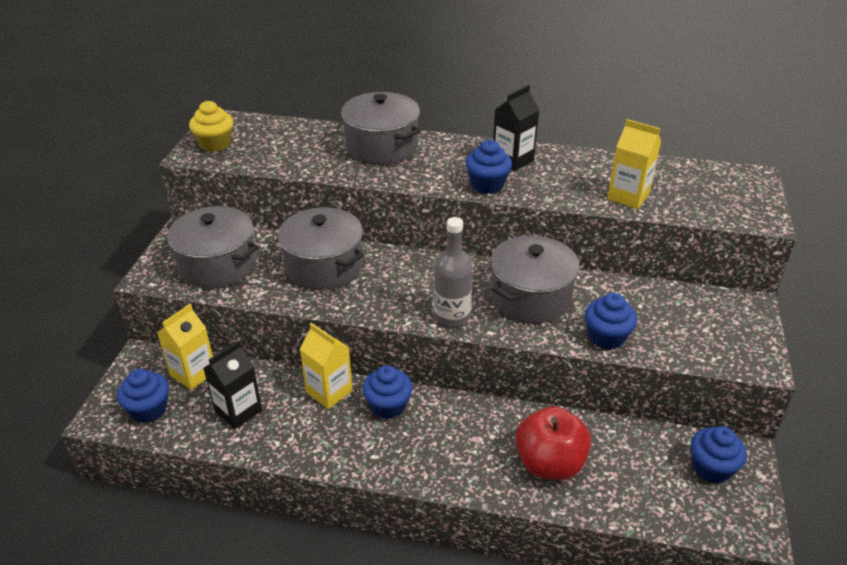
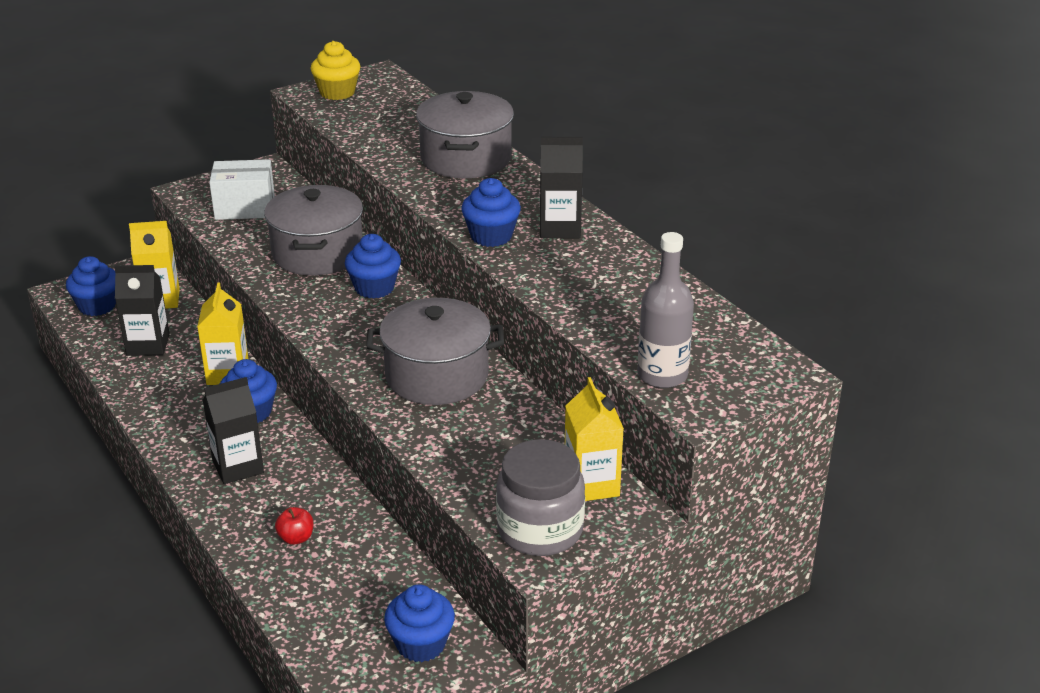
camera: 45 degrees right, 5 degrees down
(218, 265) = (245, 208): grey pot -> white box
(440, 447) = (238, 467): none -> black carton
(451, 316) = (344, 349): grey bottle -> grey bottle (662, 375)
(549, 463) = (296, 538): red apple -> red apple, size x0.43
(606, 337) = (439, 446): blue cupcake -> blue cupcake (374, 288)
(628, 196) = (603, 315): yellow carton -> yellow carton (591, 484)
(733, 347) = (540, 530): none -> grey jar

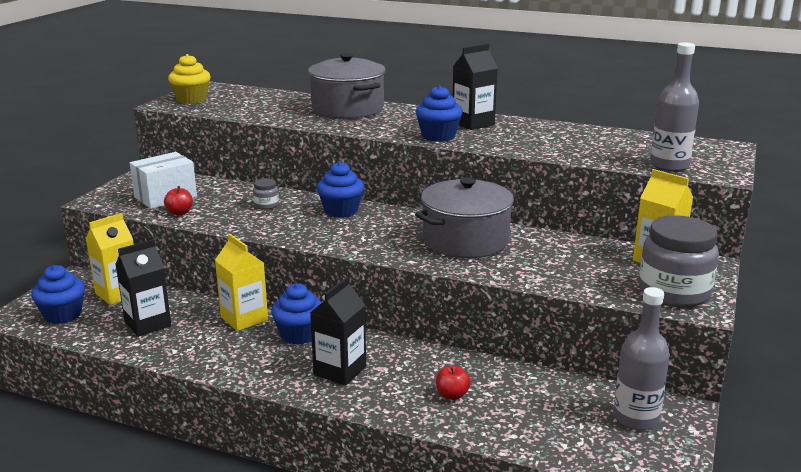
camera: 35 degrees left, 10 degrees down
(233, 234) = (180, 212): none -> red apple
(317, 253) = (266, 205): grey pot -> grey jar
(421, 644) = (636, 418): blue cupcake -> grey bottle

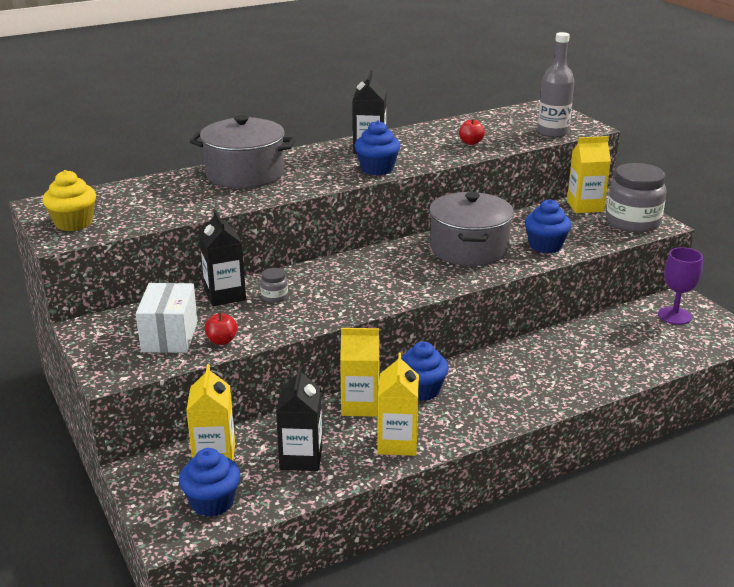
camera: 50 degrees left, 5 degrees up
(210, 353) = (397, 443): none -> yellow carton
(340, 370) = (498, 394): black carton -> black carton (225, 295)
(341, 211) = (340, 271): blue cupcake -> blue cupcake (545, 246)
(452, 395) = (582, 364): red apple -> red apple (471, 142)
(636, 418) = (674, 316): grey bottle -> purple goblet

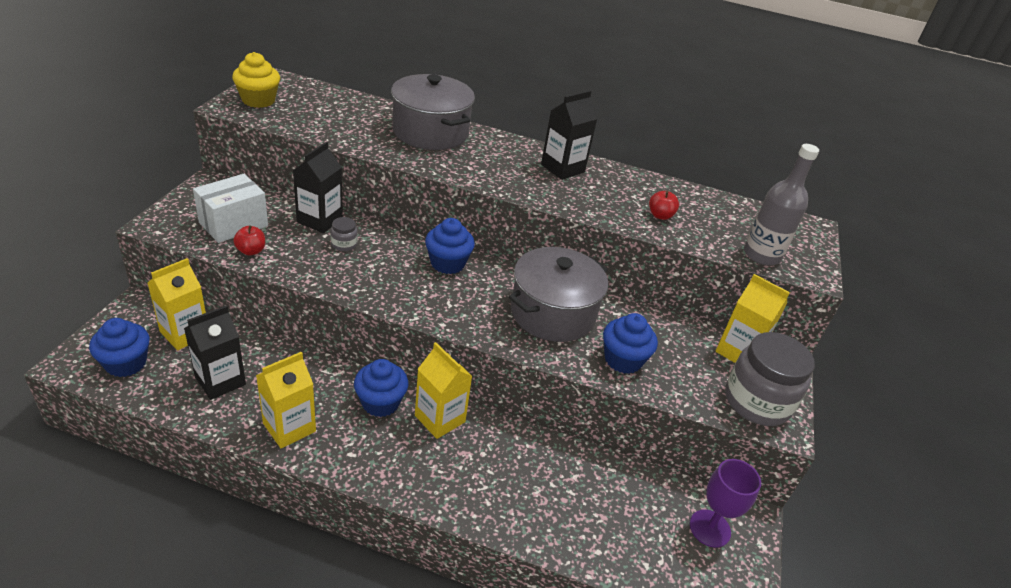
camera: 40 degrees right, 10 degrees up
(360, 405) = (322, 377): yellow carton -> yellow carton (440, 419)
(377, 169) = (529, 188): blue cupcake -> blue cupcake (447, 263)

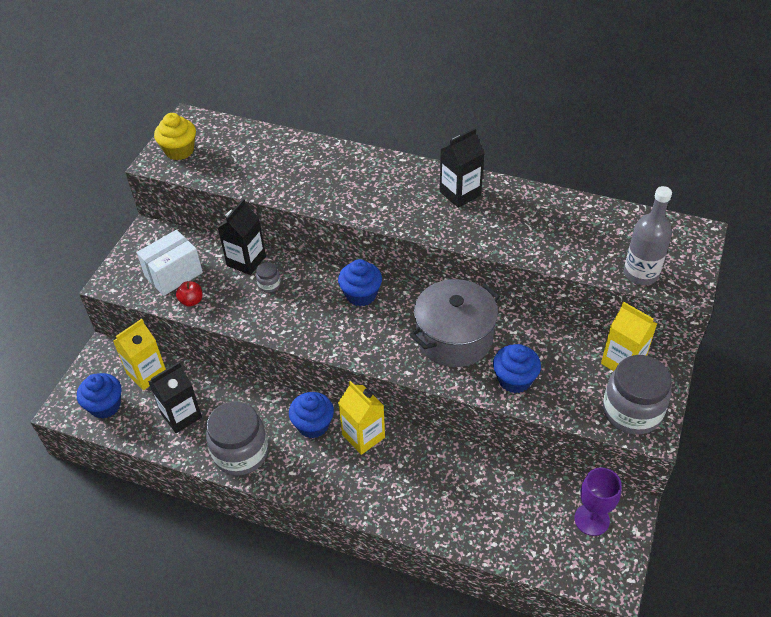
camera: 10 degrees right, 10 degrees up
(289, 427) = (241, 453): yellow carton -> grey jar
(430, 132) = (336, 166): grey pot -> none
(660, 215) = (549, 239): red apple -> none

